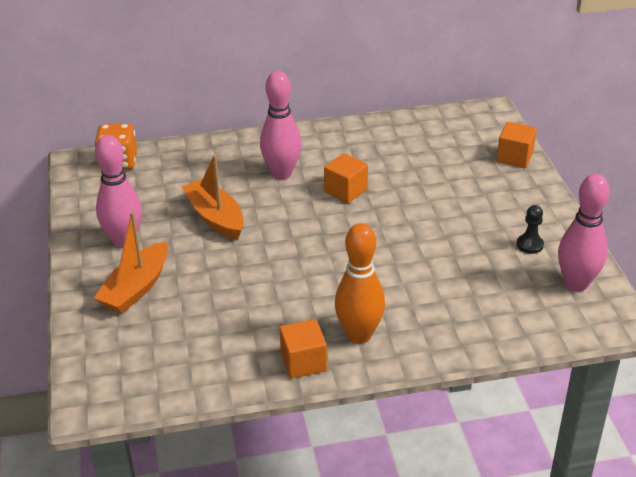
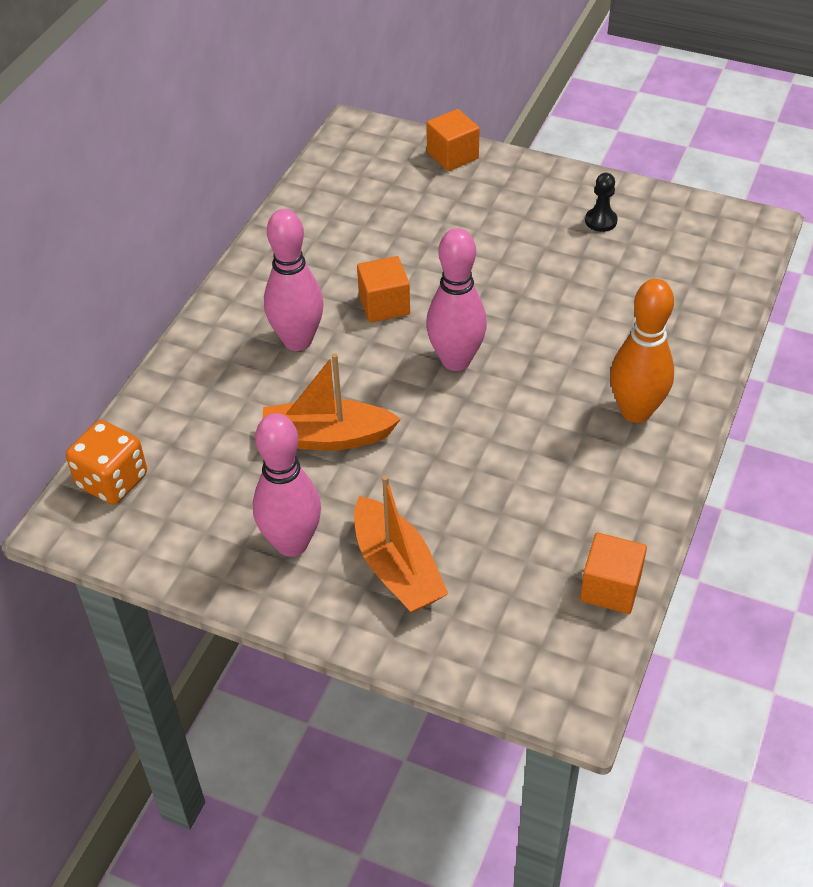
camera: 55 degrees left, 10 degrees up
(303, 362) = (644, 475): orange cube -> orange cube (610, 588)
(576, 283) = (683, 223): pink bowling pin -> pink bowling pin (456, 360)

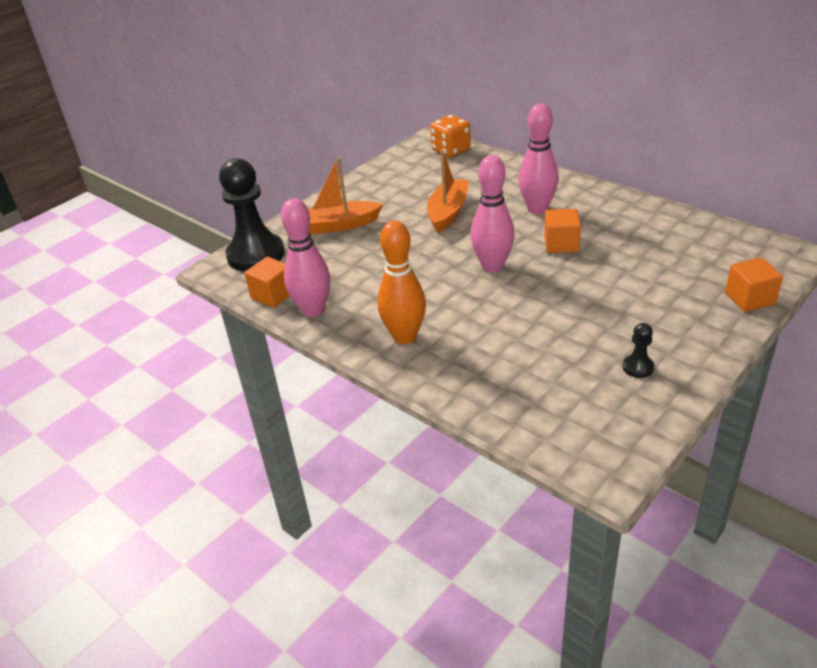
camera: 110 degrees right, 10 degrees down
(292, 543) = (377, 196): pink bowling pin -> pink bowling pin (313, 310)
(515, 657) = (256, 255): none -> black pawn

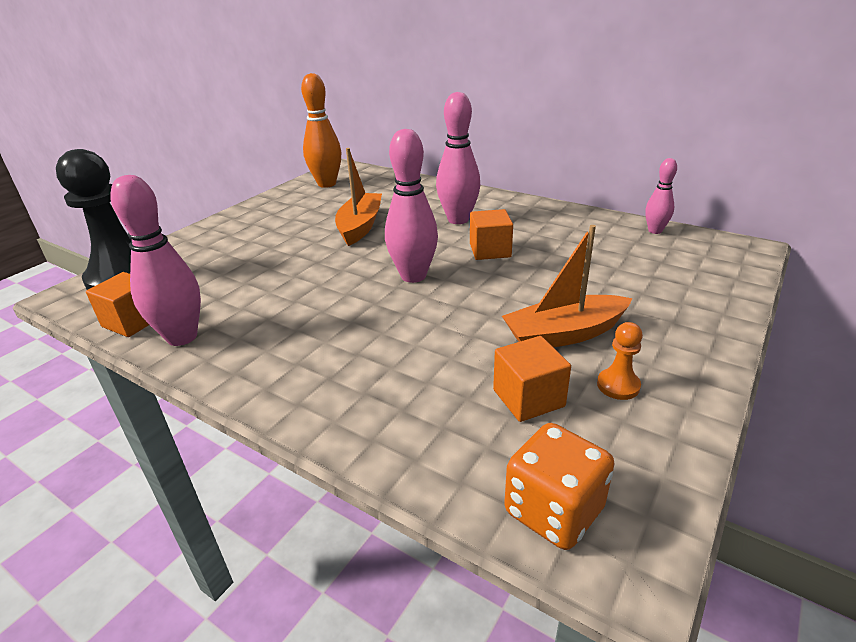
camera: 10 degrees left, 5 degrees down
(338, 225) = (233, 243): orange boat -> orange boat (564, 334)
(405, 337) = (301, 364): orange bowling pin -> orange bowling pin (327, 184)
(451, 150) = (363, 175): orange dice -> orange dice (553, 510)
(638, 367) = (618, 385): black pawn -> orange pawn
(716, 230) = (655, 231): none -> pink bowling pin
(749, 298) = (722, 295): orange cube -> orange cube (528, 398)

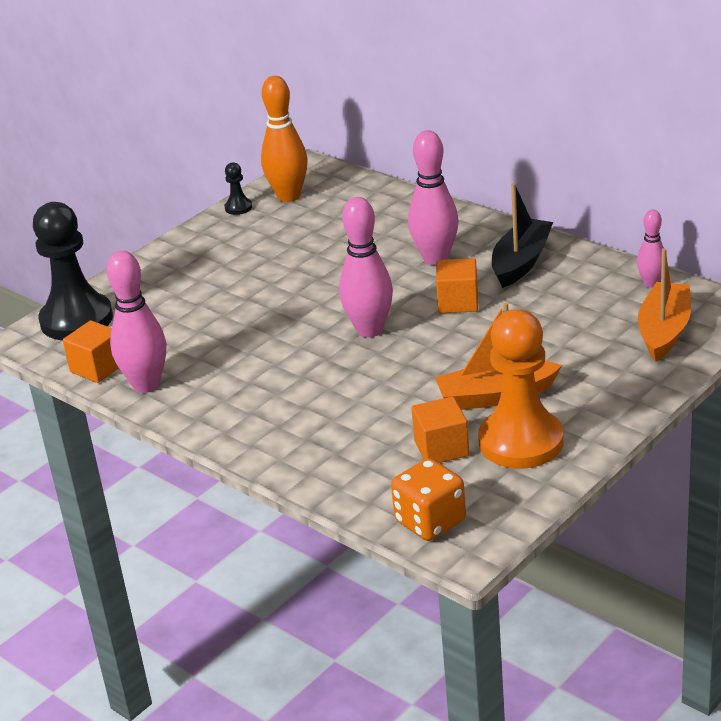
camera: 10 degrees right, 0 degrees up
(286, 192) = (238, 207): none -> black pawn
(360, 226) = (322, 264): orange boat -> orange boat (664, 331)
(533, 220) = (521, 262): none -> black boat
(618, 385) = (521, 442): orange pawn -> orange pawn, size x2.39

